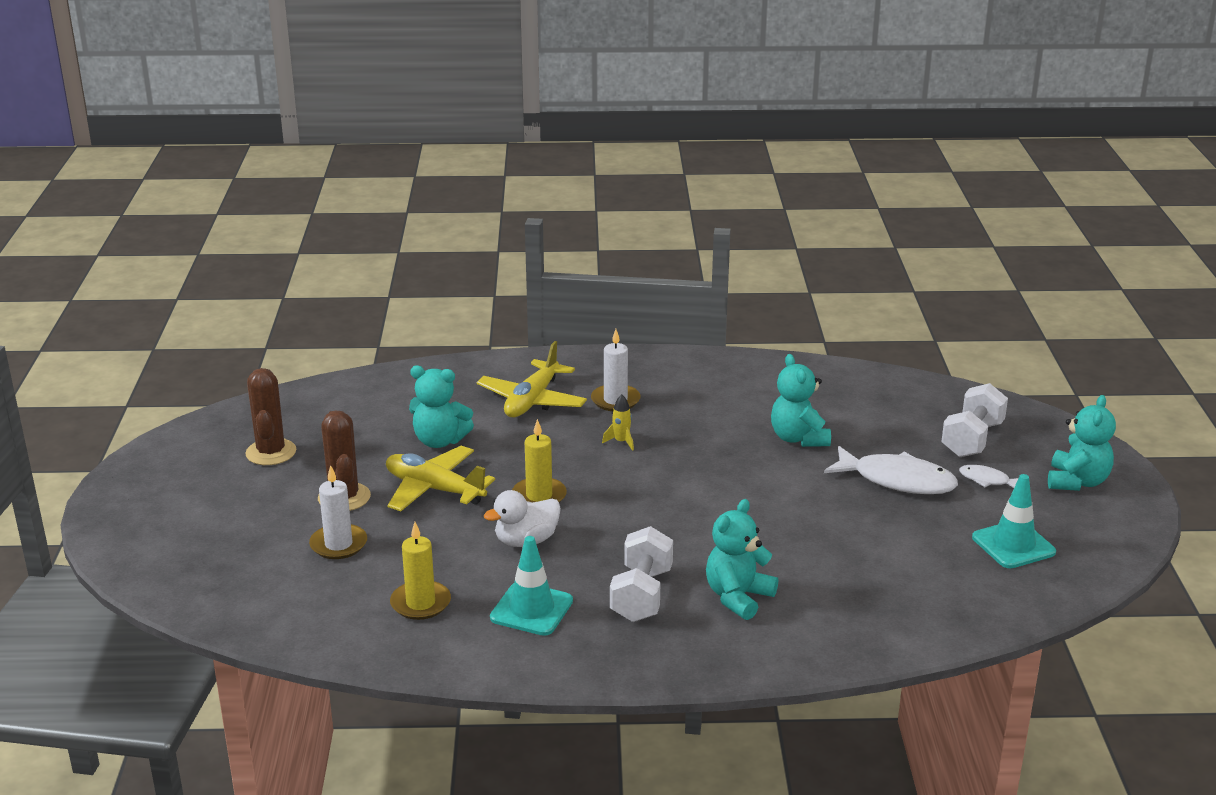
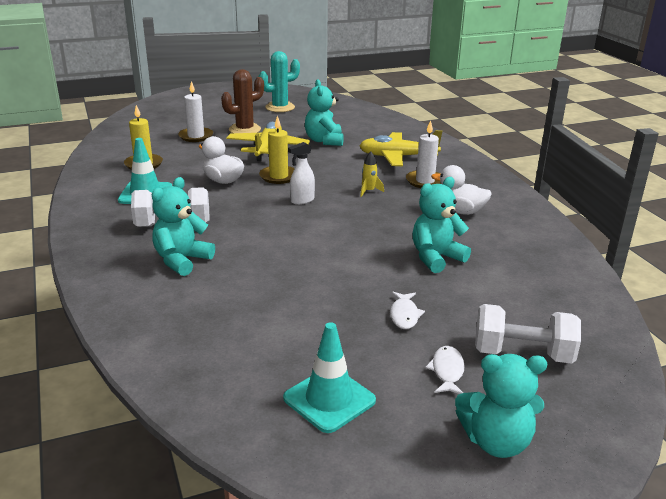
camera: 70 degrees right, 0 degrees up
(271, 452) = (280, 107): brown cactus -> turquoise cactus
(622, 491) = (302, 200): none -> white spray bottle
(704, 399) = (460, 211): none -> white duck
(738, 597) = (182, 260): turquoise teddy bear -> turquoise teddy bear turned 75 degrees counterclockwise
(897, 480) = (404, 315): white fish -> white fish, size x0.49

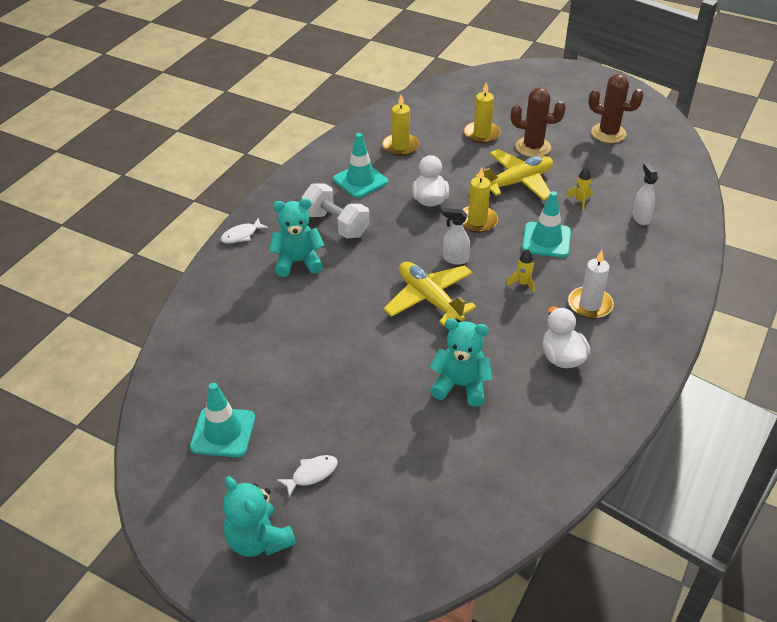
camera: 50 degrees right, 15 degrees up
(196, 136) = (482, 134): white candle -> yellow candle
(280, 107) = (608, 133): turquoise cactus -> brown cactus
(324, 141) = (580, 201): turquoise teddy bear -> yellow rocket
(341, 166) = (546, 240): none -> turquoise traffic cone
(372, 134) = (640, 218): none -> white spray bottle
(398, 157) = (615, 261): yellow plane -> yellow plane (430, 299)
(404, 315) = (357, 413): white fish -> white fish (241, 235)
(522, 354) = (377, 506): white dumbbell -> none

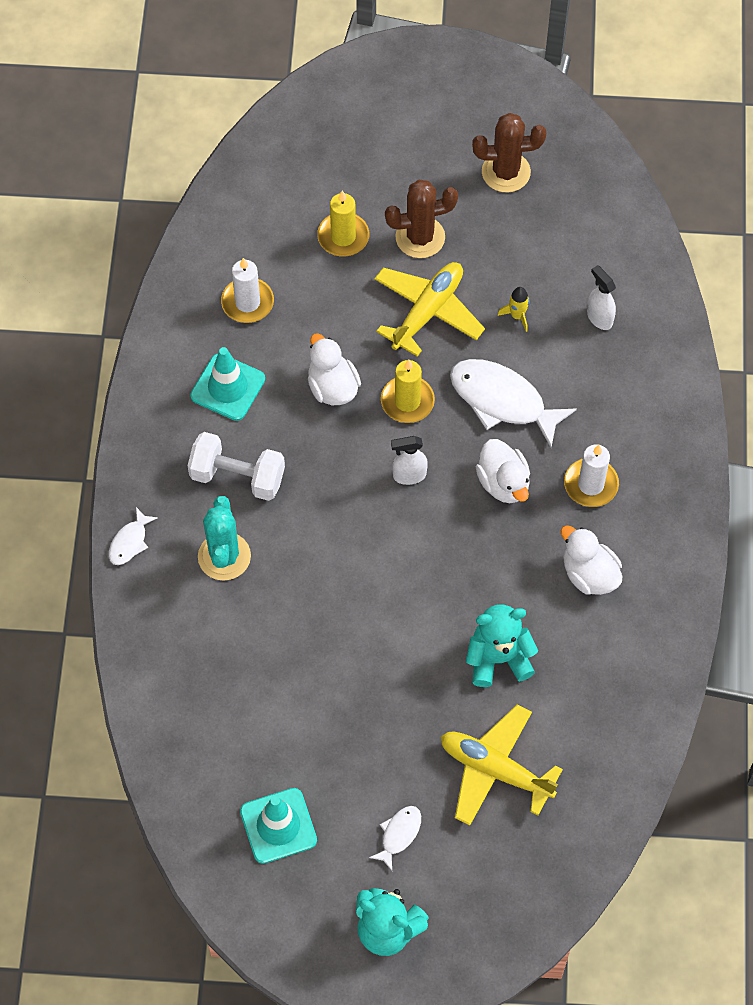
camera: 25 degrees left, 20 degrees up
(298, 262) = (224, 556): turquoise teddy bear -> turquoise cactus
(400, 146) = (247, 302): yellow candle -> white candle
(430, 299) = (408, 550): yellow plane -> yellow plane (495, 770)
(522, 284) = (503, 483): yellow rocket -> white duck
(546, 240) = (503, 401): turquoise traffic cone -> white fish

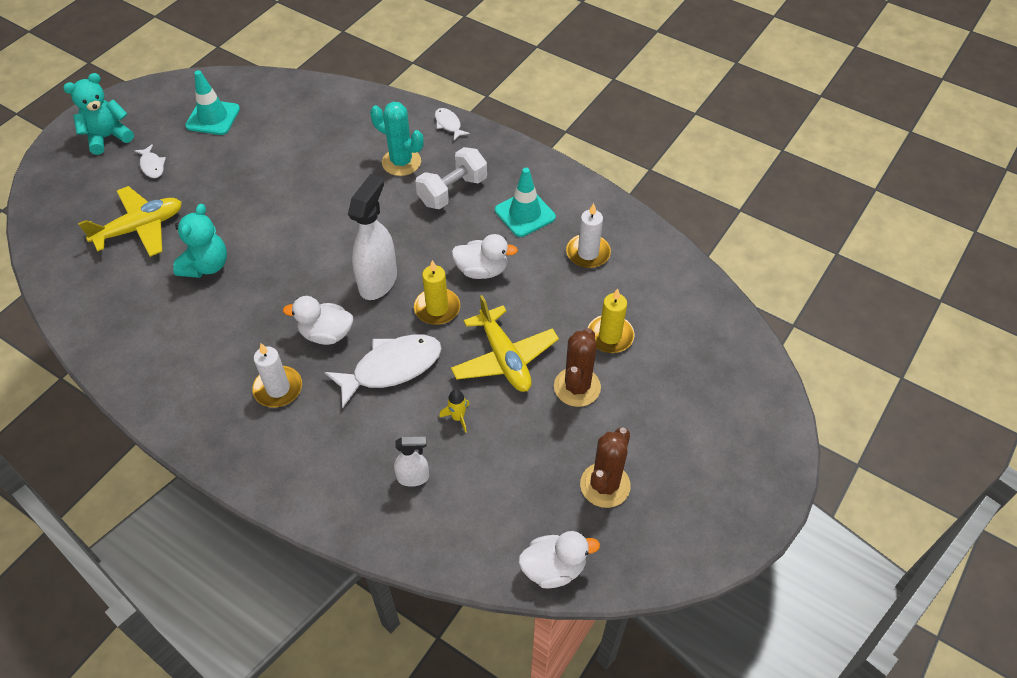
camera: 120 degrees right, 10 degrees down
(409, 475) = (378, 281): white spray bottle -> white spray bottle, size x1.88
(589, 574) = (213, 349): white duck -> white duck (554, 568)

